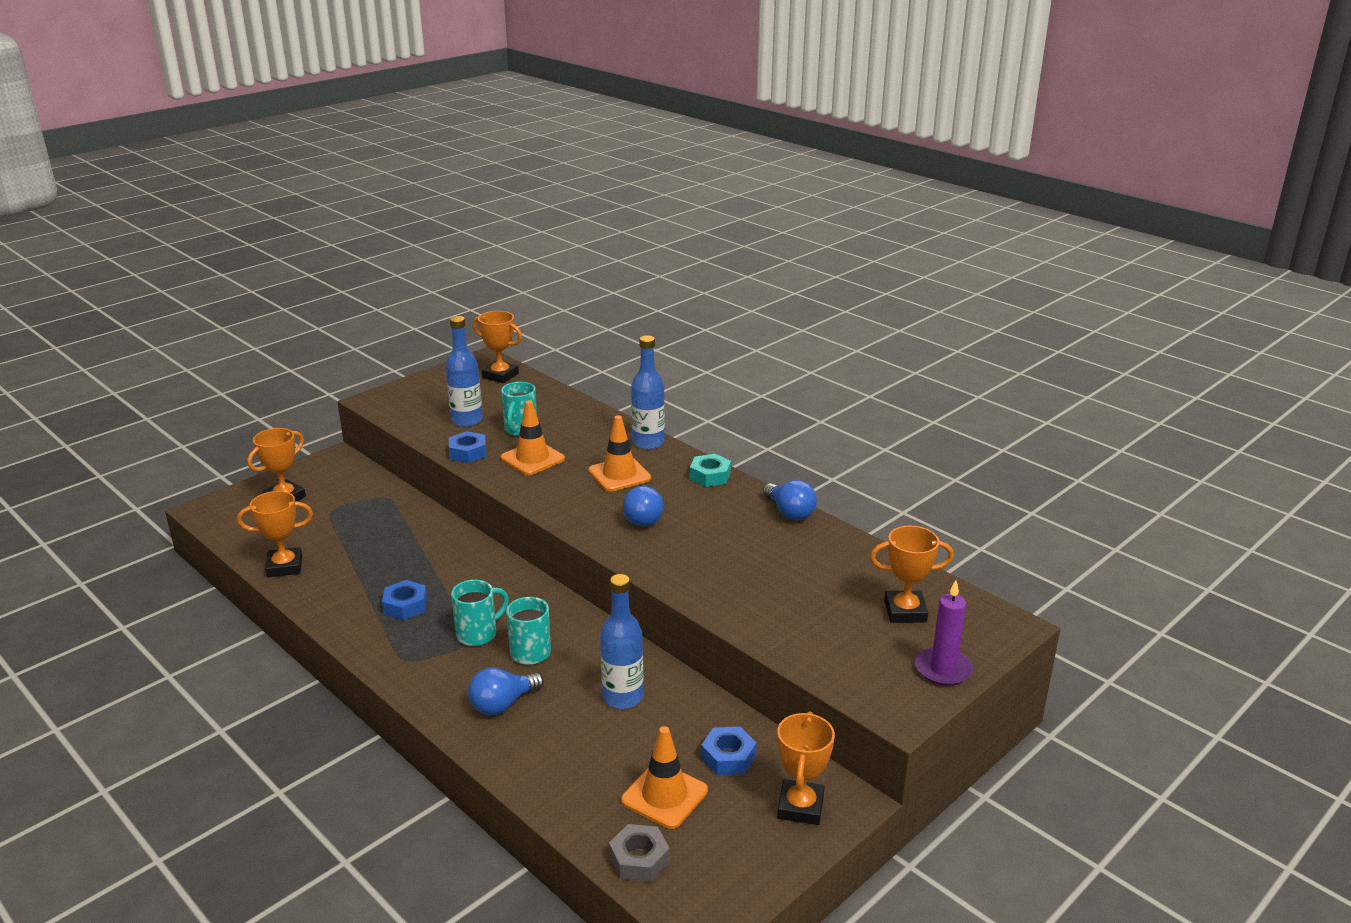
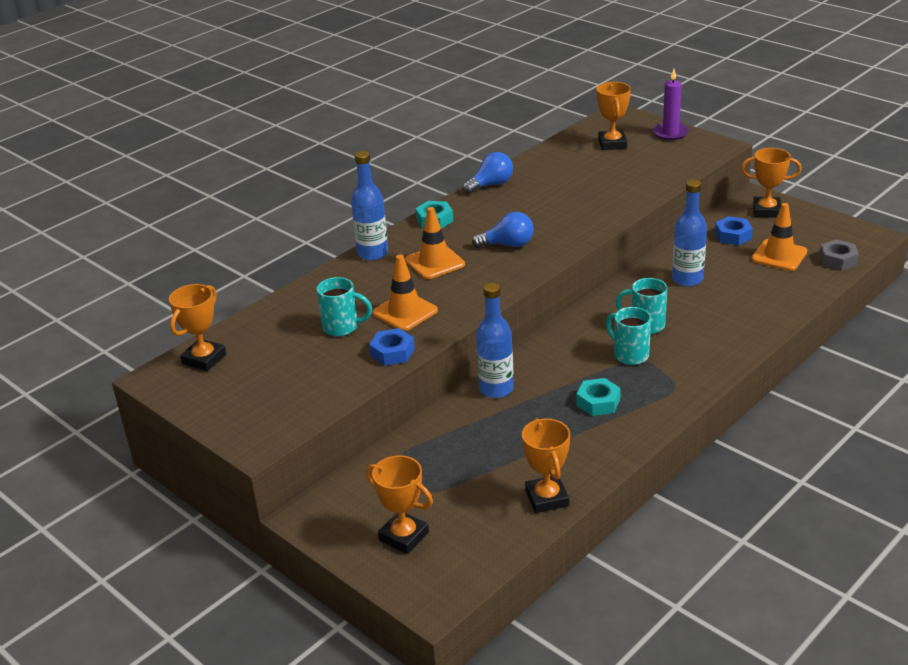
camera: 90 degrees left, 5 degrees up
(405, 605) = (598, 402): blue nut -> turquoise nut
(467, 420) = (317, 365): blue bottle -> blue bottle (496, 389)
(502, 704) = (714, 330): blue light bulb -> none

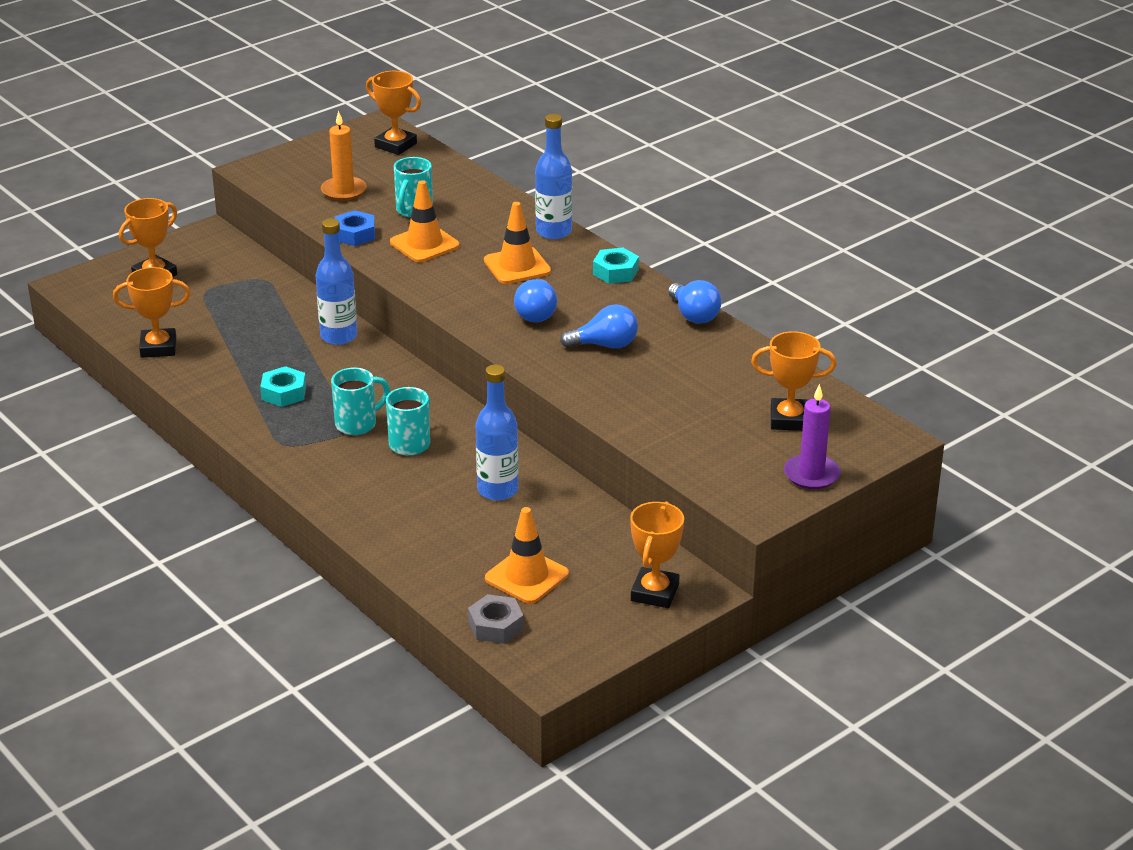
camera: 95 degrees right, 0 degrees up
(304, 374) = (344, 191): none -> orange candle
(545, 213) = (605, 345): none -> blue light bulb
(733, 236) = (593, 548): blue nut -> none

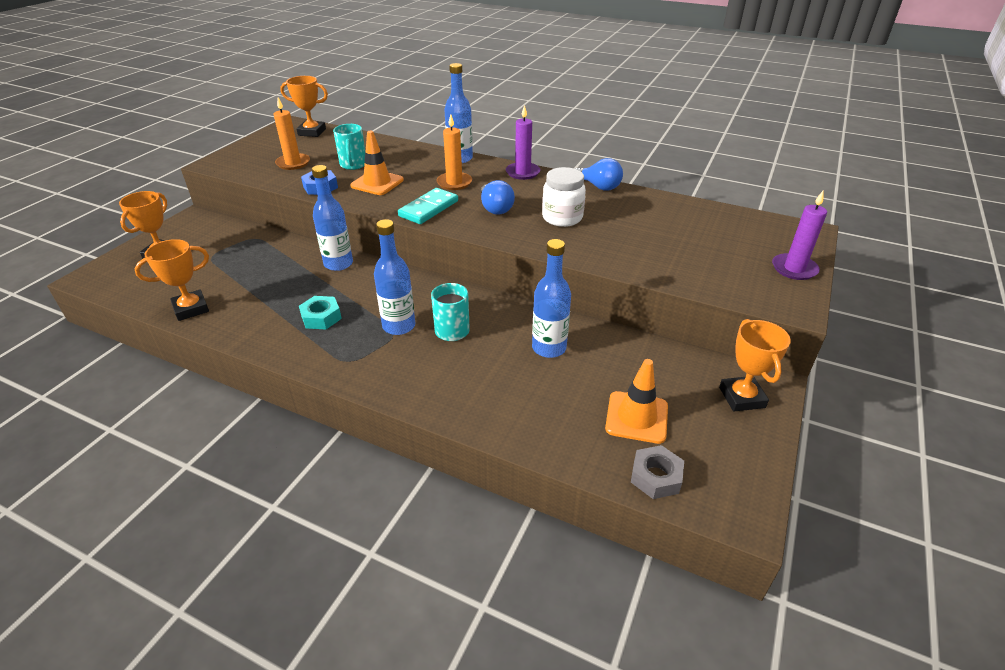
camera: 25 degrees left, 5 degrees up
(358, 424) = (399, 326): turquoise mug -> blue bottle
(459, 294) = (429, 209): none -> turquoise domino
(517, 266) = (454, 183): orange traffic cone -> orange candle
(605, 345) = (562, 218): blue light bulb -> white jar
(615, 272) = (522, 172): turquoise nut -> purple candle
(789, 419) = (733, 235): orange trophy -> none

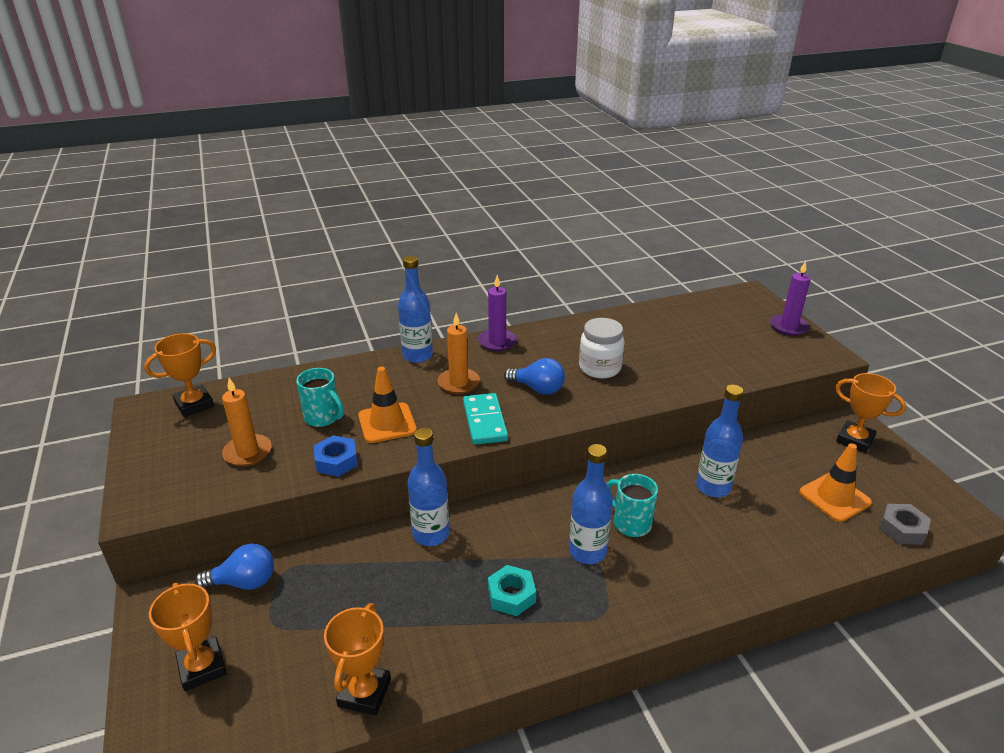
camera: 45 degrees left, 5 degrees down
(599, 186) = (576, 325): blue light bulb -> blue light bulb (244, 582)

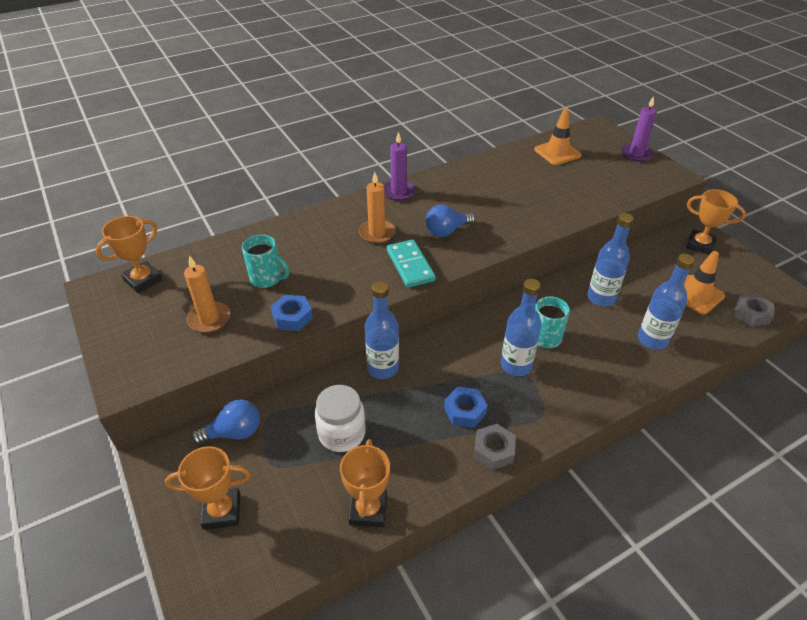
camera: 10 degrees left, 10 degrees up
(202, 667) = (222, 511): orange trophy -> orange trophy turned 60 degrees counterclockwise
(387, 423) = (326, 277): orange traffic cone -> orange traffic cone (557, 152)
(417, 355) = (332, 211): blue bottle -> blue bottle (652, 340)
(511, 595) = (465, 411): turquoise nut -> blue nut
(532, 646) = (493, 450): none -> grey nut
(538, 389) = (446, 231): blue light bulb -> blue light bulb turned 135 degrees clockwise
(600, 368) = (493, 207): white jar -> white jar (342, 433)

